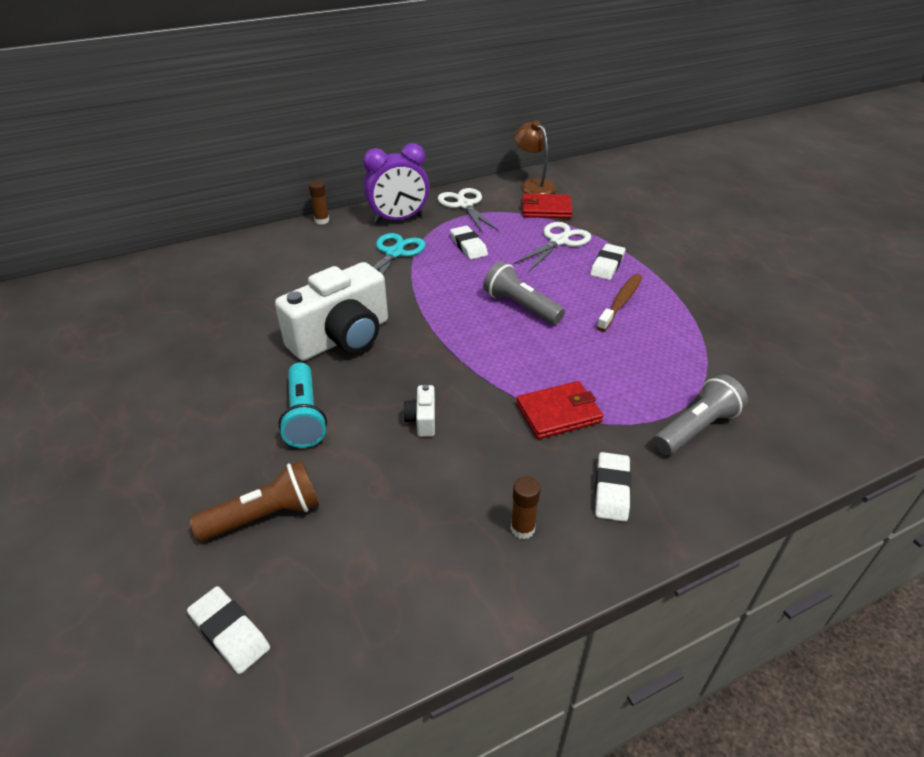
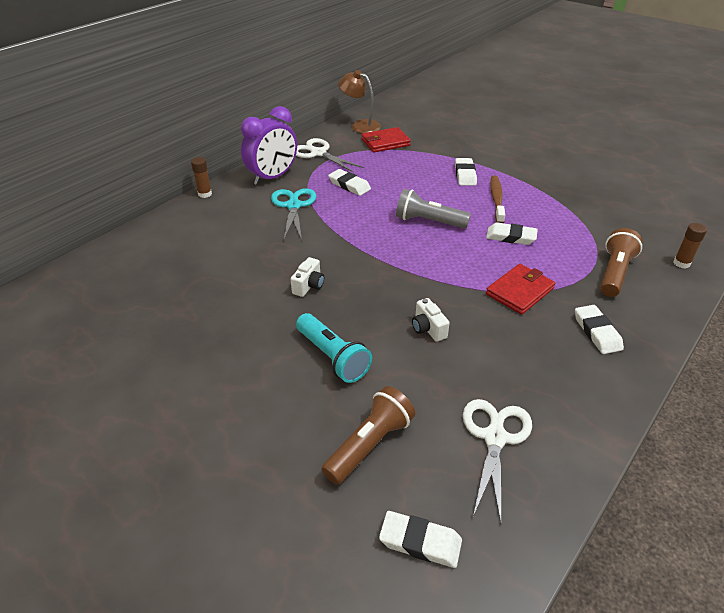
camera: 25 degrees left, 0 degrees up
(342, 338) = (309, 285): white camera -> white camera, size x0.40
(522, 528) = (563, 380): brown glue stick -> brown glue stick (681, 263)
(559, 241) = (415, 165): white scissors -> white scissors (495, 438)
(601, 349) = (511, 237): none -> white eraser
(696, 428) = (614, 273): grey flashlight -> brown flashlight

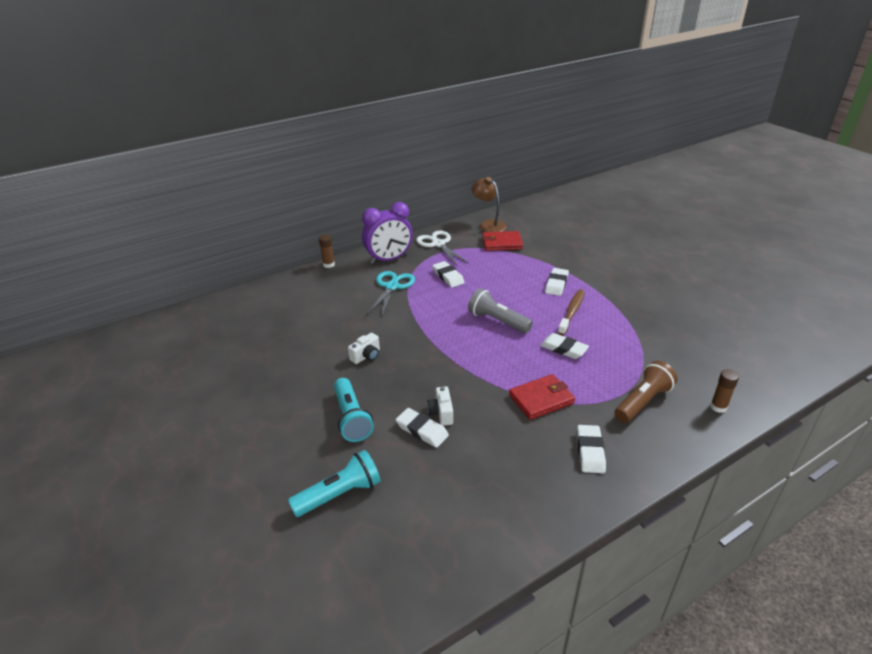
camera: 20 degrees right, 5 degrees down
(369, 444) = (339, 494): brown flashlight -> turquoise flashlight
(420, 542) = (334, 579): white eraser -> white eraser (422, 430)
(495, 438) = (442, 517): white scissors -> none

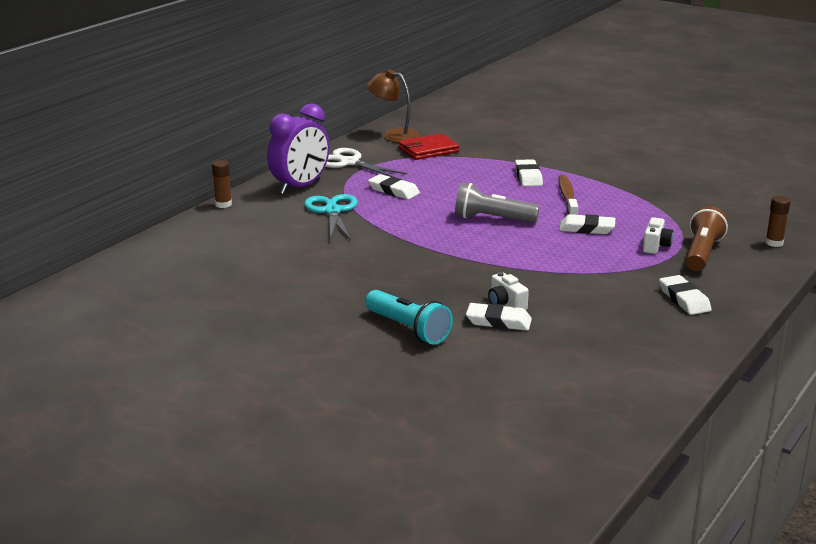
camera: 25 degrees left, 10 degrees down
(339, 494) = (460, 387): turquoise flashlight -> none
(366, 356) = (368, 276): white camera -> white camera (655, 246)
(541, 399) = (600, 272): red wallet -> none

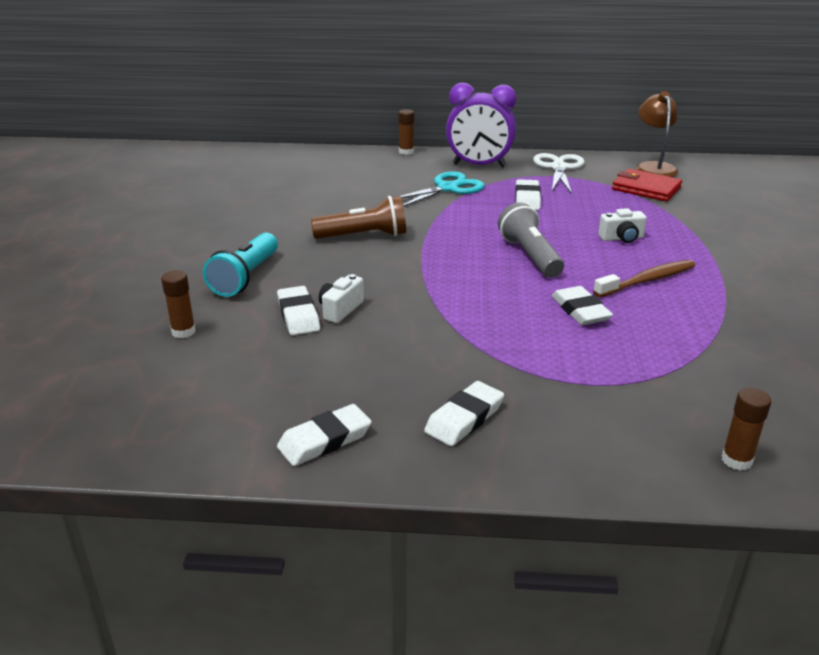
camera: 60 degrees right, 5 degrees up
(480, 372) = (183, 332): none -> brown glue stick
(528, 176) = (666, 247): white eraser -> white eraser (325, 440)
(655, 246) = (594, 365): white camera -> white camera (622, 238)
(701, 253) = (617, 404): brown flashlight -> brown flashlight (364, 236)

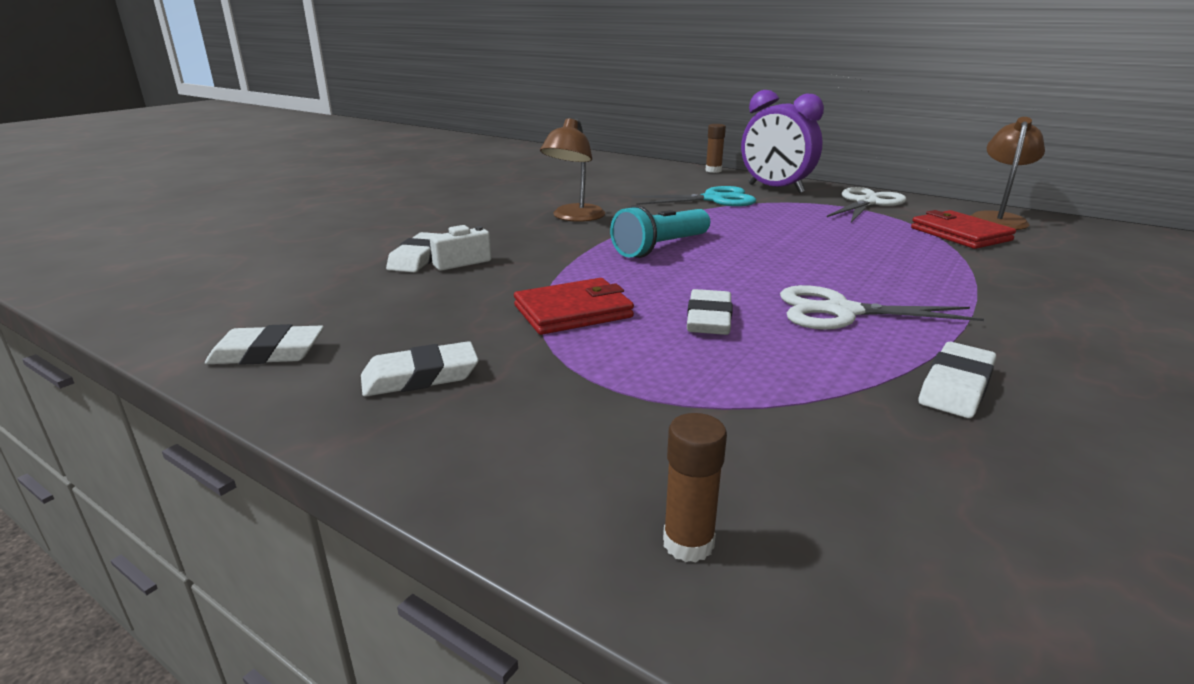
camera: 30 degrees right, 5 degrees down
(183, 332) = (313, 248): brown glue stick -> none
(246, 277) = (424, 225): turquoise flashlight -> turquoise flashlight (661, 248)
(364, 236) = (574, 217): brown flashlight -> brown lamp
(489, 331) = (573, 311): none -> red wallet
(527, 199) = (791, 219): white eraser -> white eraser (955, 386)
(530, 256) = (721, 262): grey flashlight -> none
(622, 238) = (862, 269): white camera -> none
(647, 280) = (841, 312): brown toothbrush -> white scissors

